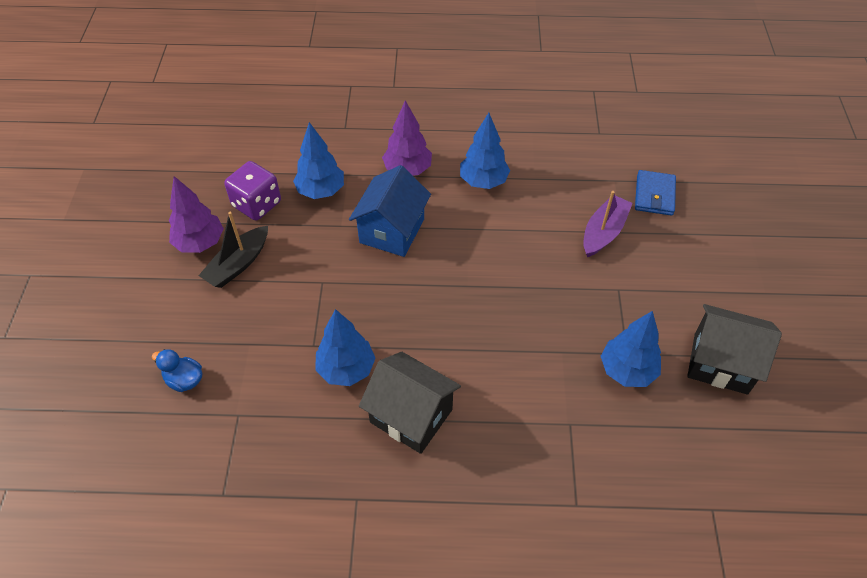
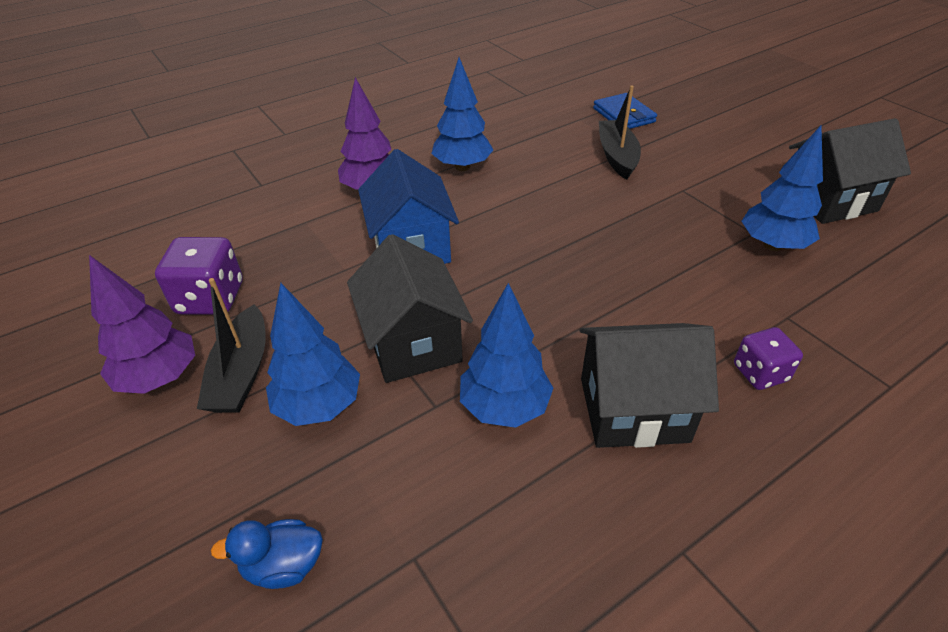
camera: 35 degrees left, 10 degrees down
(321, 191) = (287, 249): blue tree -> blue tree (319, 406)
(335, 300) = (413, 343): none -> black house
(507, 444) = (760, 373): none -> purple dice
(603, 232) = (617, 156): purple boat -> black boat

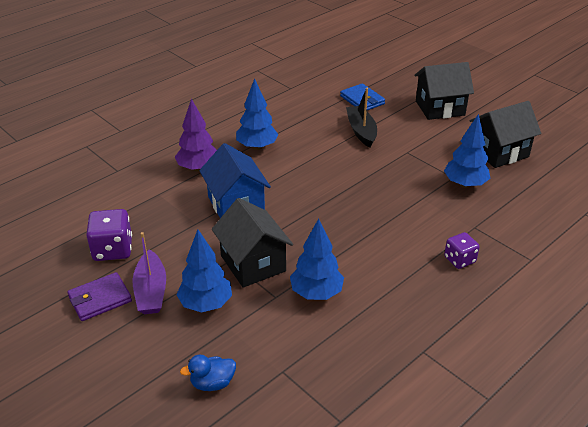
camera: 10 degrees left, 5 degrees down
(160, 378) = (100, 299): purple tree -> purple wallet
(241, 373) = (151, 291): black boat -> purple boat
(633, 409) = (390, 286): black house -> black house (440, 108)

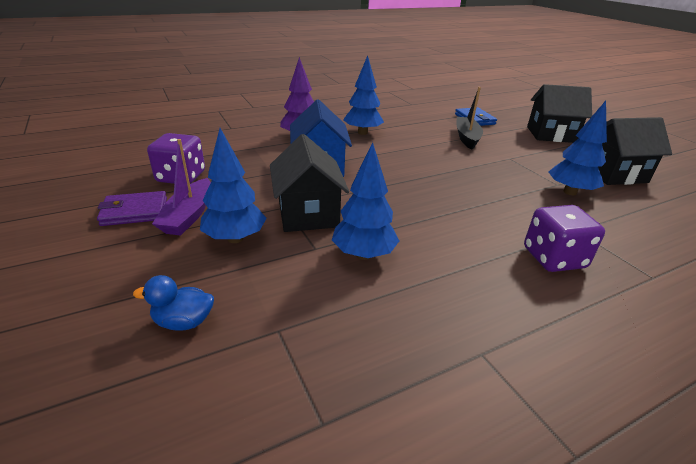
camera: 15 degrees right, 5 degrees down
(459, 260) = (553, 258): purple dice -> purple dice, size x1.56

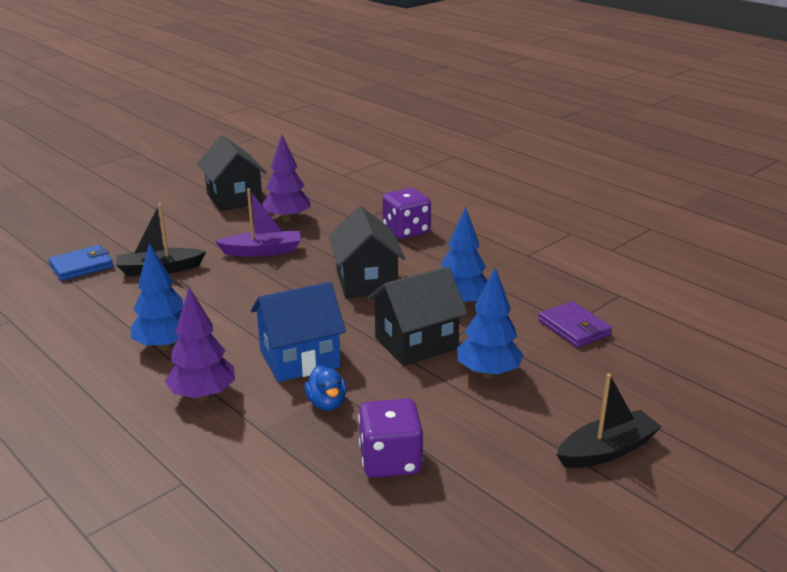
camera: 105 degrees left, 5 degrees down
(70, 269) = (606, 450): none -> black boat
(135, 212) = (493, 459): purple wallet -> purple wallet (574, 328)
(184, 322) = (601, 362): blue duck -> blue duck (327, 403)
(188, 215) = (472, 416): purple boat -> purple boat (262, 251)
(551, 134) = (130, 220): black house -> black house (366, 282)
(570, 192) = (287, 219): blue tree -> purple tree

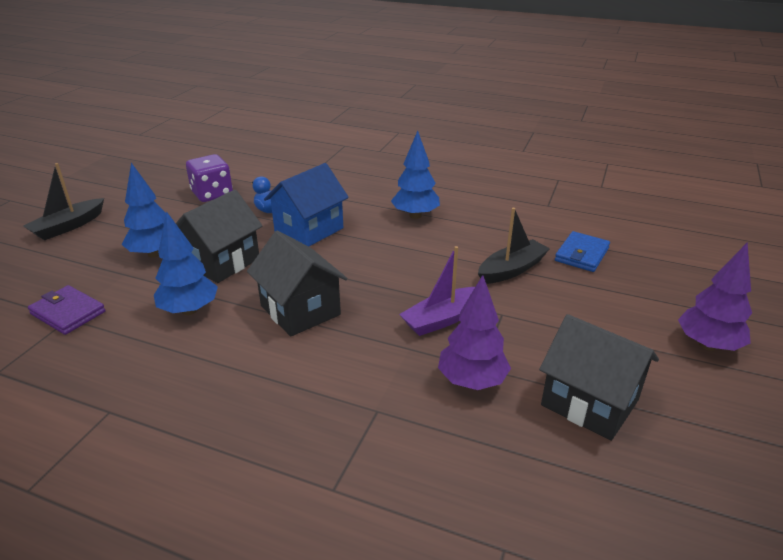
camera: 155 degrees right, 5 degrees up
(203, 395) = (353, 197): purple tree -> purple tree (708, 345)
(406, 231) = (296, 409): purple dice -> none

